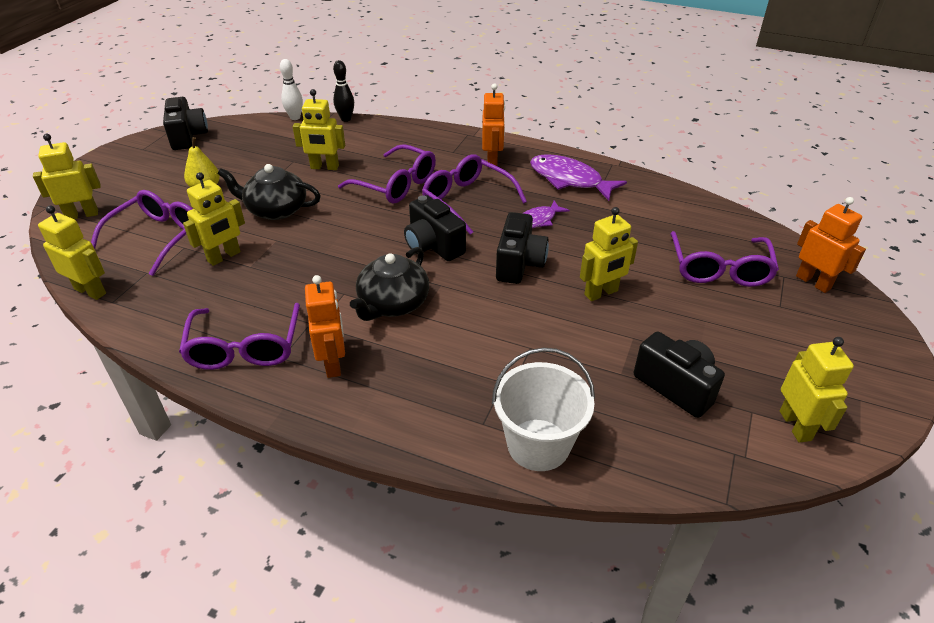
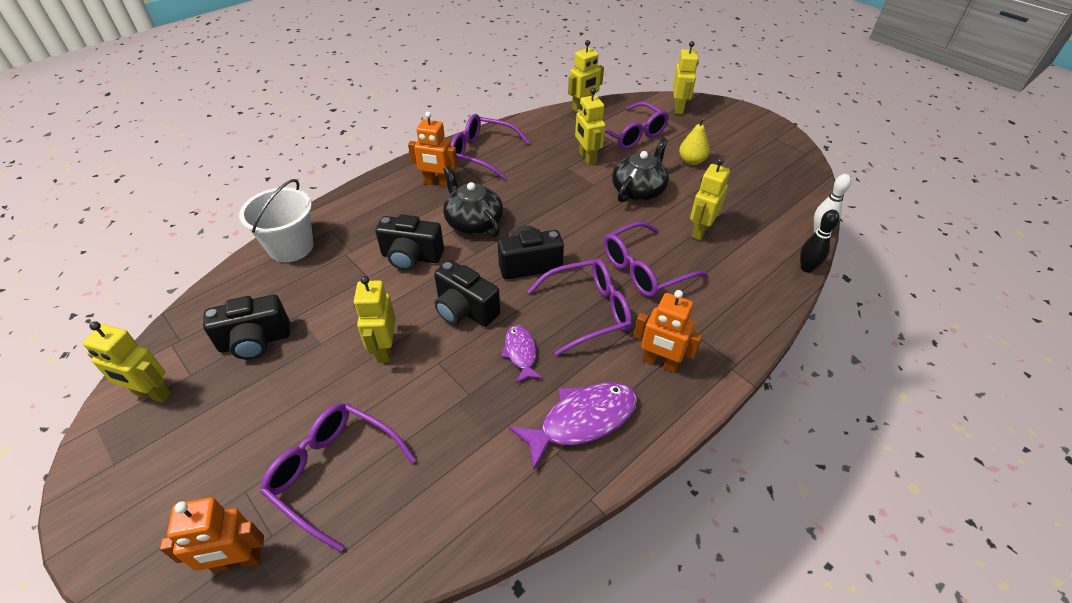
camera: 115 degrees right, 5 degrees up
(188, 137) = (792, 162): black camera -> black camera (411, 257)

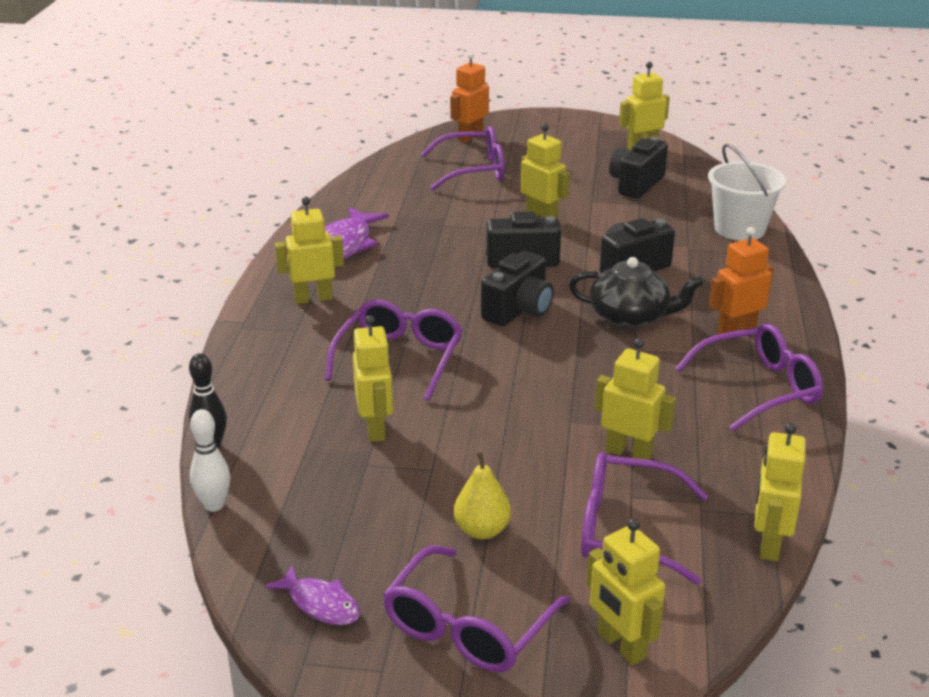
camera: 140 degrees right, 15 degrees down
(521, 353) = (436, 256): purple fish -> purple fish (320, 604)
(587, 311) = (416, 302): purple glasses -> purple glasses (469, 626)
(638, 190) = (504, 442): black teapot -> none
(659, 363) = (313, 298): orange robot -> yellow robot

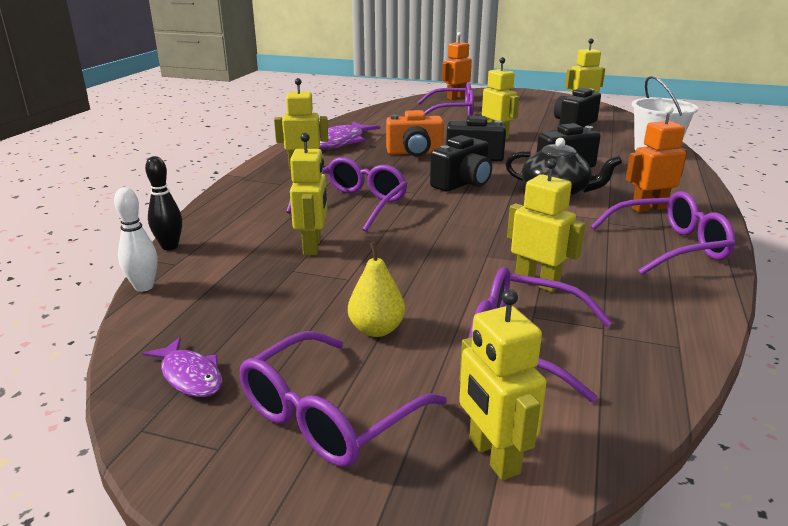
camera: 10 degrees right, 5 degrees down
(445, 259) = (415, 153): none -> orange camera
(768, 544) = (676, 372): yellow robot -> none

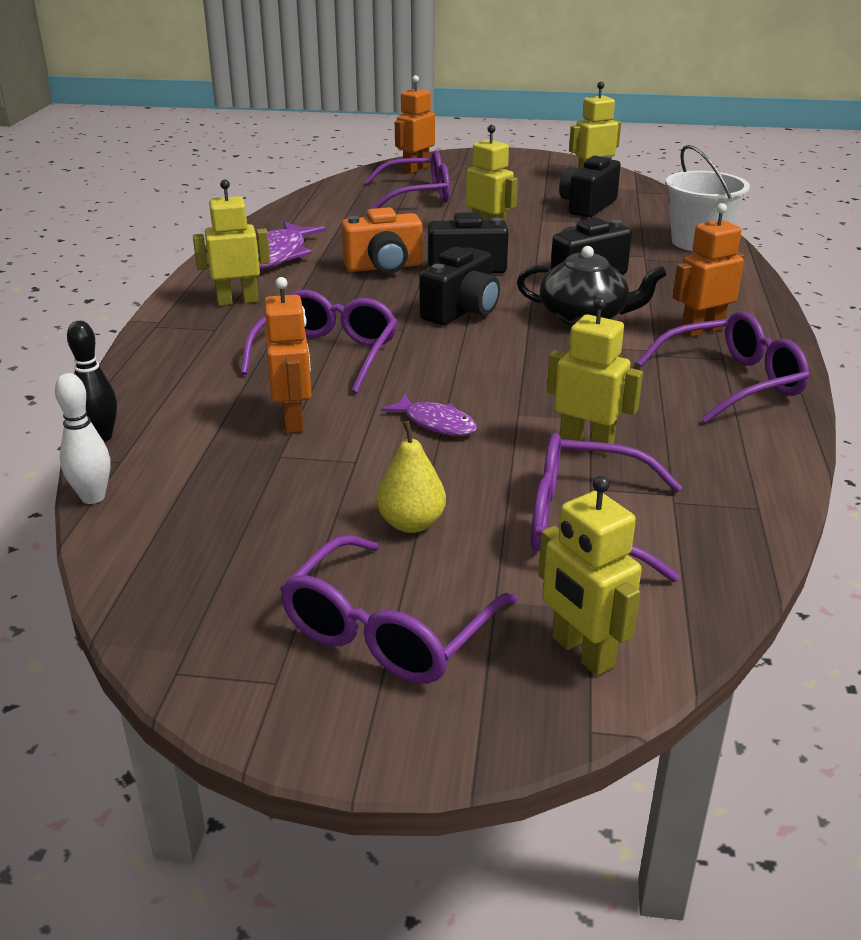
camera: 10 degrees left, 5 degrees up
(190, 376) = (206, 604): purple fish -> purple fish (436, 423)
(312, 246) = (293, 420): yellow robot -> orange robot

